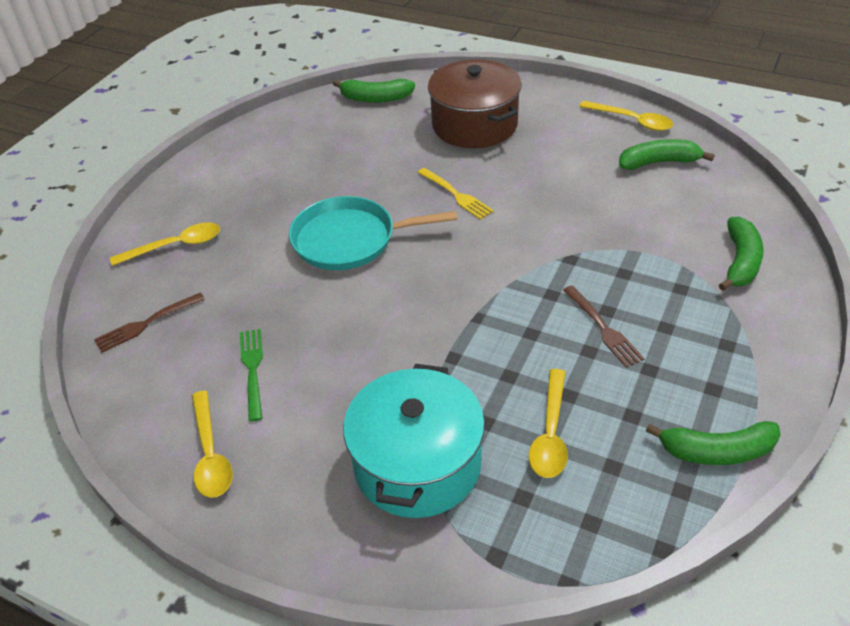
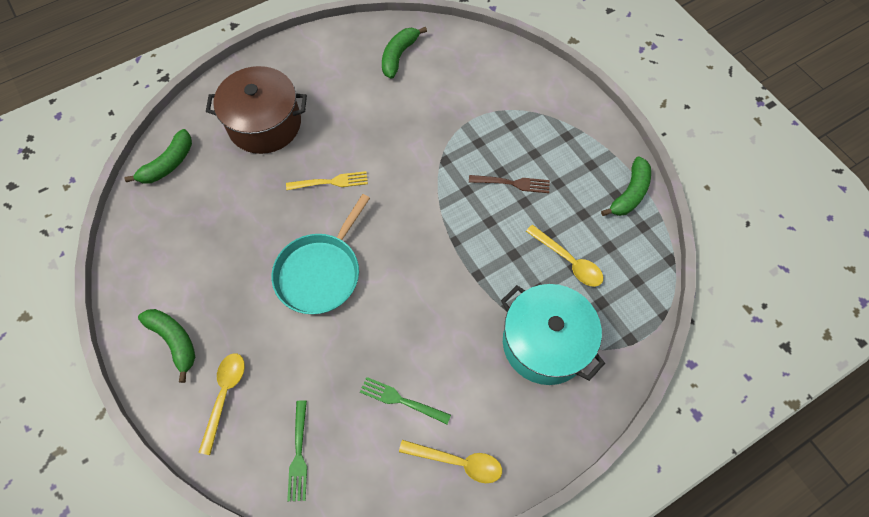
camera: 60 degrees left, 20 degrees up
(146, 323) = (299, 454): brown fork -> green fork
(632, 121) = (346, 39): yellow spoon -> none
(740, 262) = (513, 83): green banana -> green banana (174, 341)

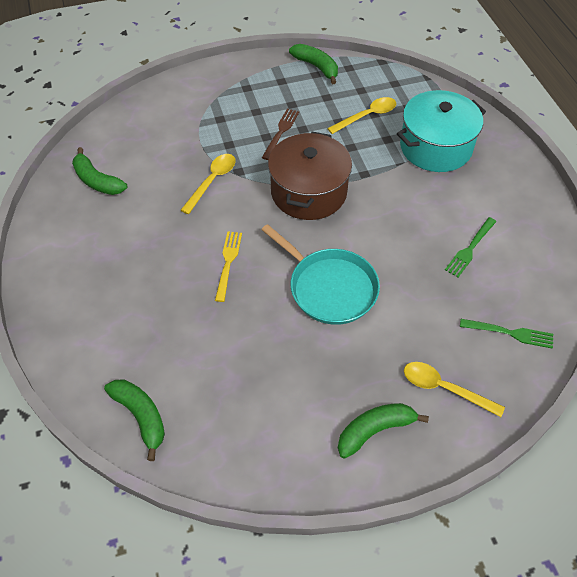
camera: 75 degrees left, 10 degrees down
(264, 124) = (128, 310): brown pot -> brown pot (308, 192)
(458, 462) = (528, 222): yellow spoon -> yellow spoon (212, 181)

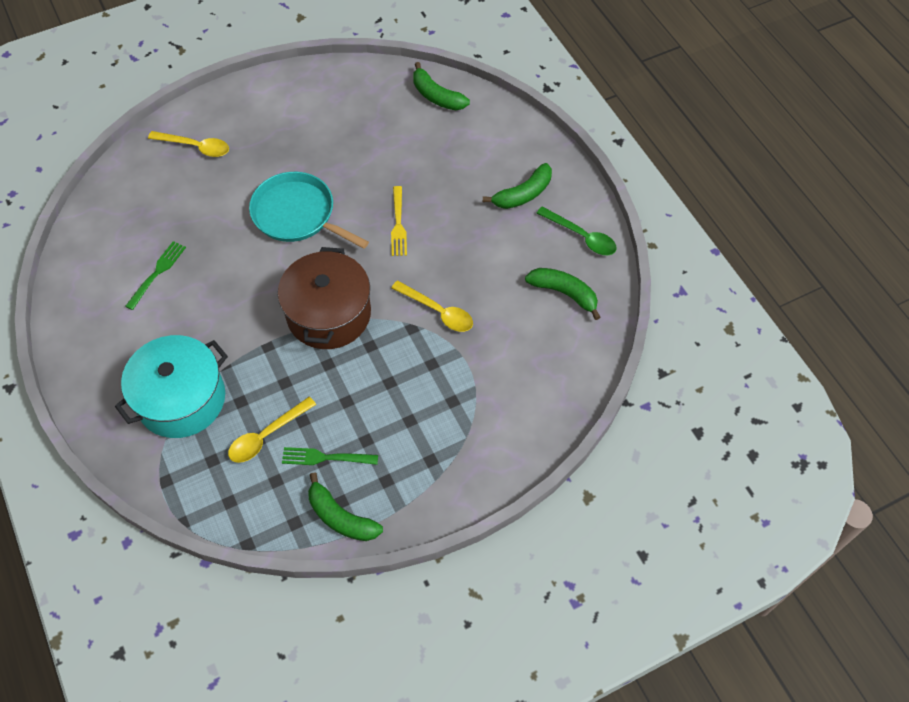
camera: 170 degrees right, 5 degrees up
(56, 226) = (581, 236): none -> green spoon
(212, 181) = (438, 311): yellow spoon -> yellow spoon turned 75 degrees counterclockwise
(281, 132) = (372, 392): brown fork -> none
(375, 430) = (253, 111): green banana -> green banana (523, 194)
(510, 333) = (132, 197): green fork -> green fork (325, 457)

